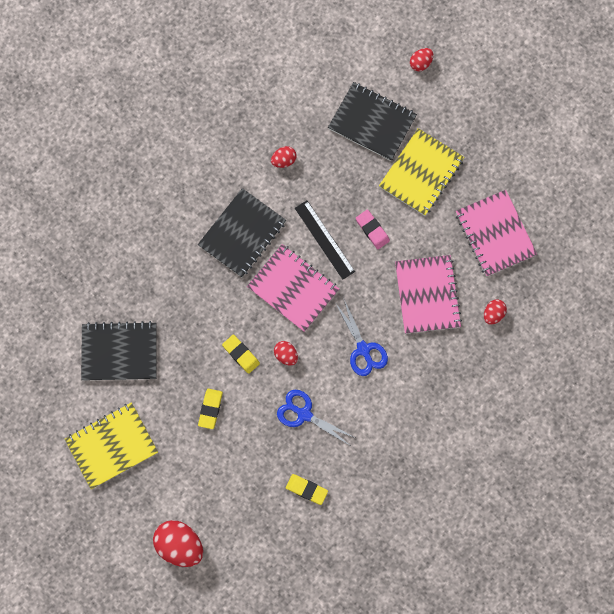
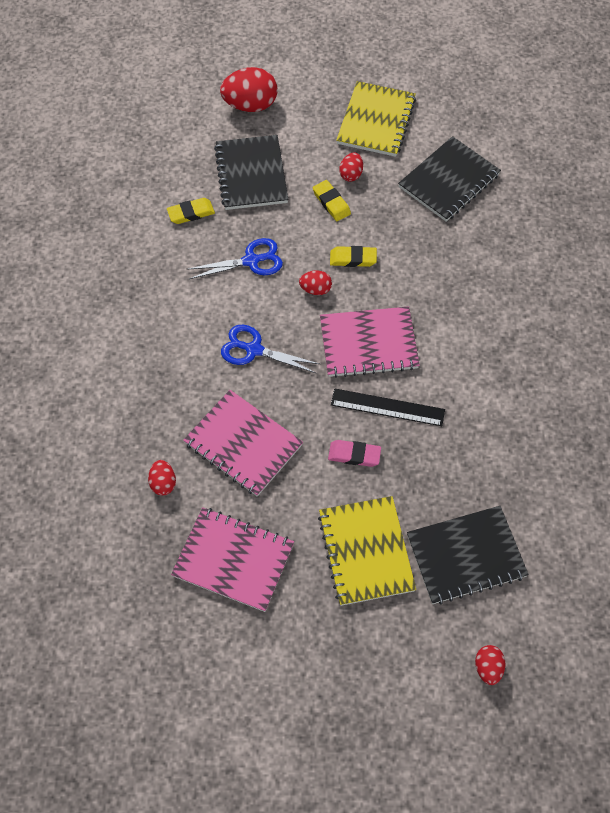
camera: 135 degrees right, 15 degrees down
(242, 234) = (462, 348): black notebook -> black notebook (251, 174)
(284, 160) = (503, 441): red egg -> red egg (351, 174)

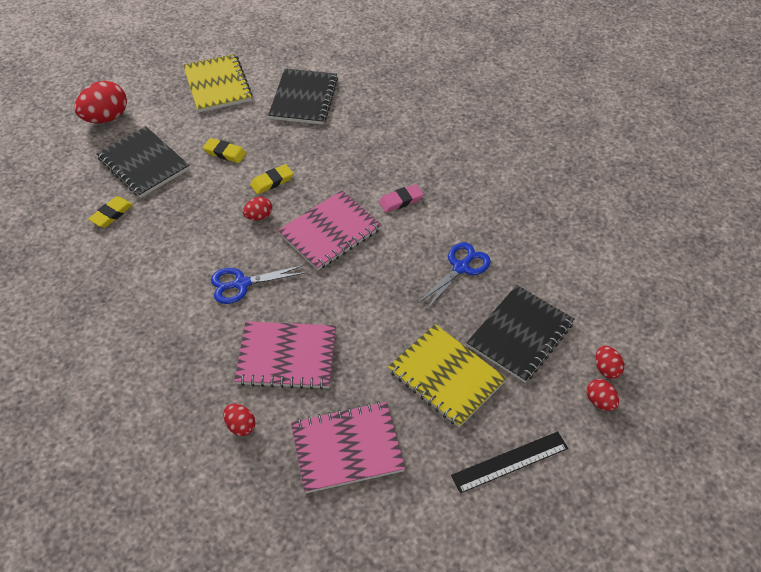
camera: 35 degrees left, 10 degrees down
(251, 261) = (190, 223): blue scissors -> blue scissors (461, 267)
(351, 174) = (225, 127): red egg -> red egg (606, 369)
(354, 455) = (381, 314): pink eraser -> pink eraser (401, 201)
(387, 407) = (380, 267): black ruler -> black ruler (510, 461)

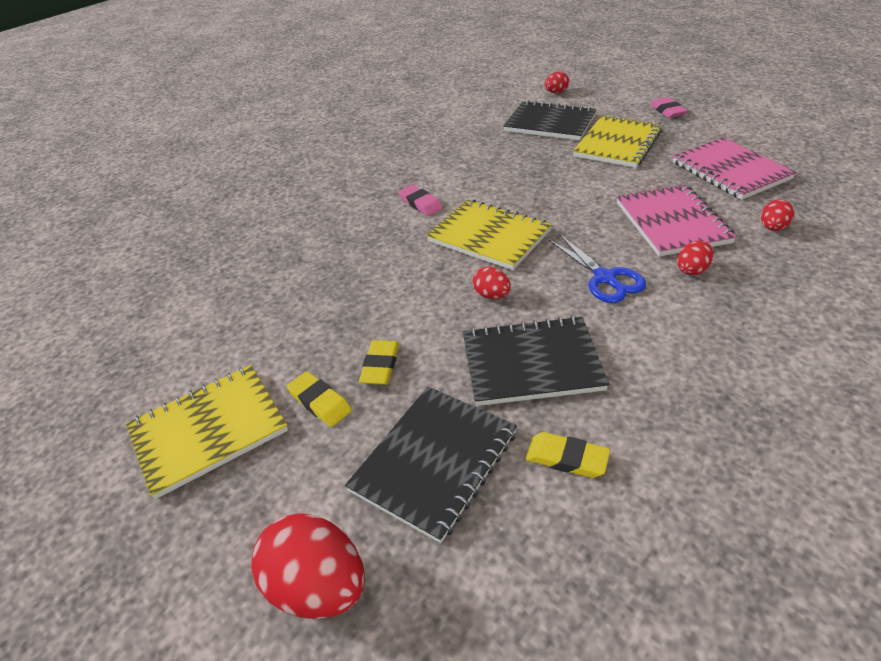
camera: 100 degrees left, 10 degrees down
(272, 181) = (424, 302): yellow eraser -> yellow eraser (320, 402)
(304, 98) = (244, 318): black notebook -> black notebook (531, 363)
(330, 232) = (489, 236): pink notebook -> yellow notebook
(461, 267) = (494, 157): blue scissors -> none
(510, 461) = (667, 111): black ruler -> pink eraser
(600, 401) = (586, 91): red egg -> red egg (692, 270)

